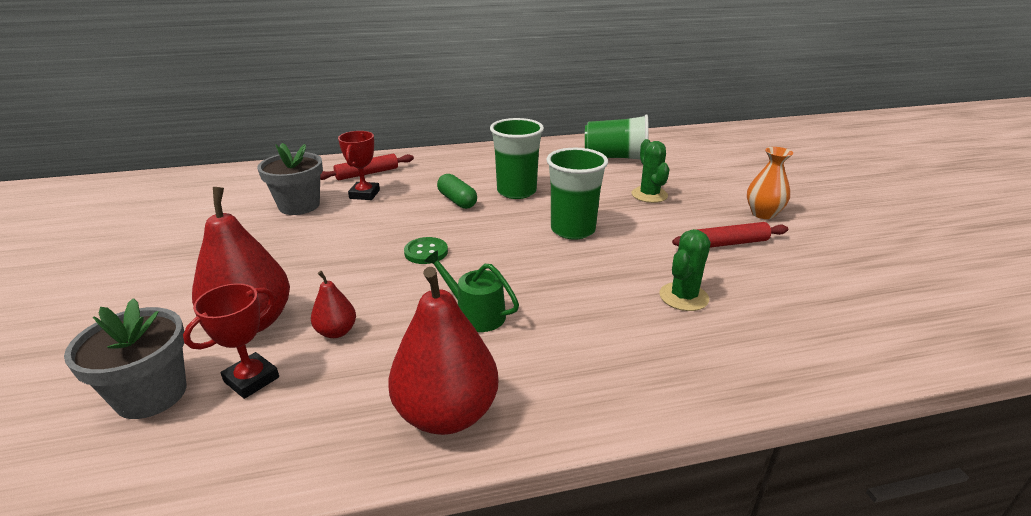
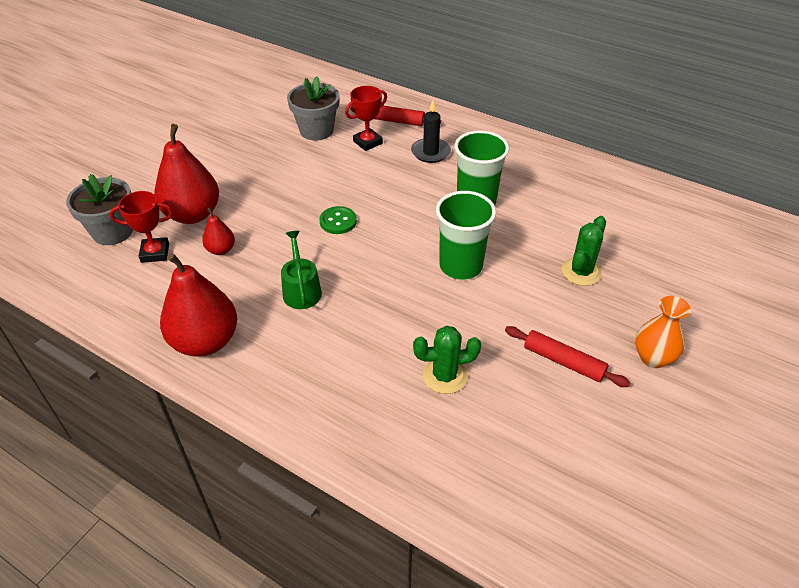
camera: 45 degrees right, 15 degrees up
(431, 179) = (430, 152): none -> black candle
(457, 201) = (420, 185): green capsule -> none
(615, 157) = (622, 213): green cup -> none

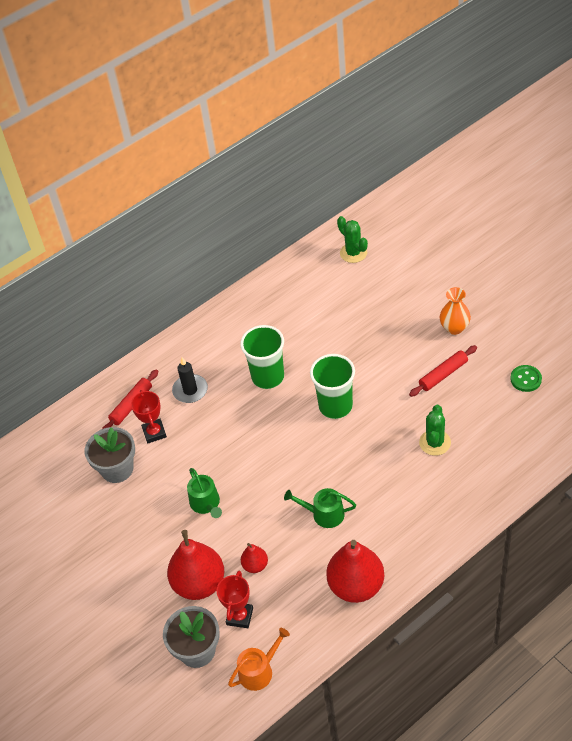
camera: 65 degrees left, 5 degrees up
(88, 283) = (259, 670): none -> orange watering can
(291, 196) = (206, 503): none -> green watering can
(338, 221) = (253, 475): green button -> green button (526, 379)
(581, 272) = (367, 337): green cactus -> green cactus (353, 253)

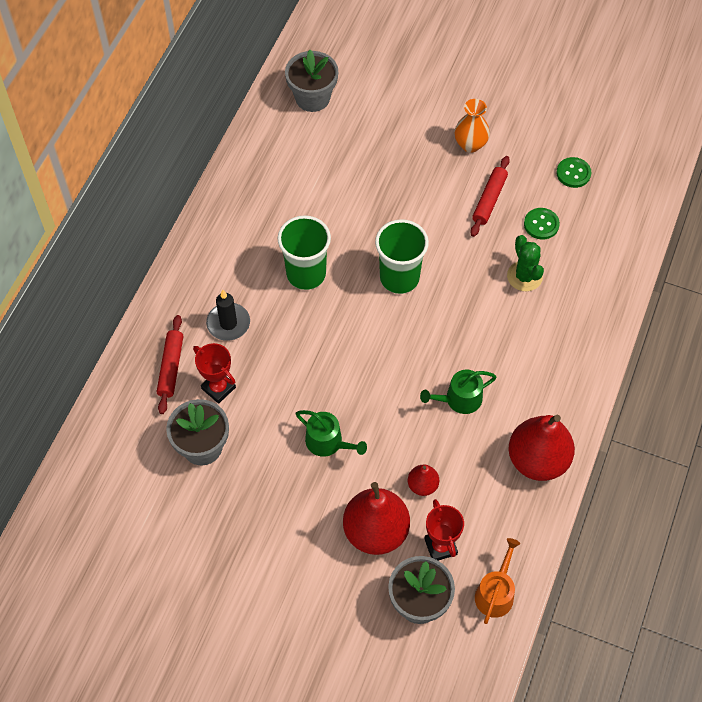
camera: 35 degrees left, 10 degrees up
(353, 253) = (312, 98): green cactus -> grey flower pot
(474, 408) = (541, 224): none -> green button

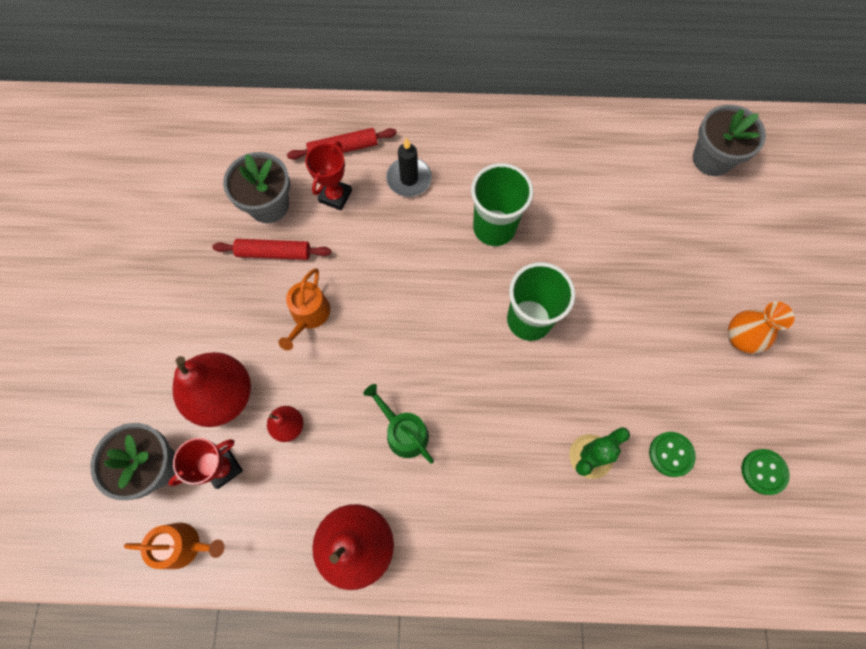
camera: 70 degrees right, 10 degrees up
(328, 442) = (309, 315): green watering can -> orange watering can
(489, 200) = (675, 383): red rolling pin -> red rolling pin (274, 253)

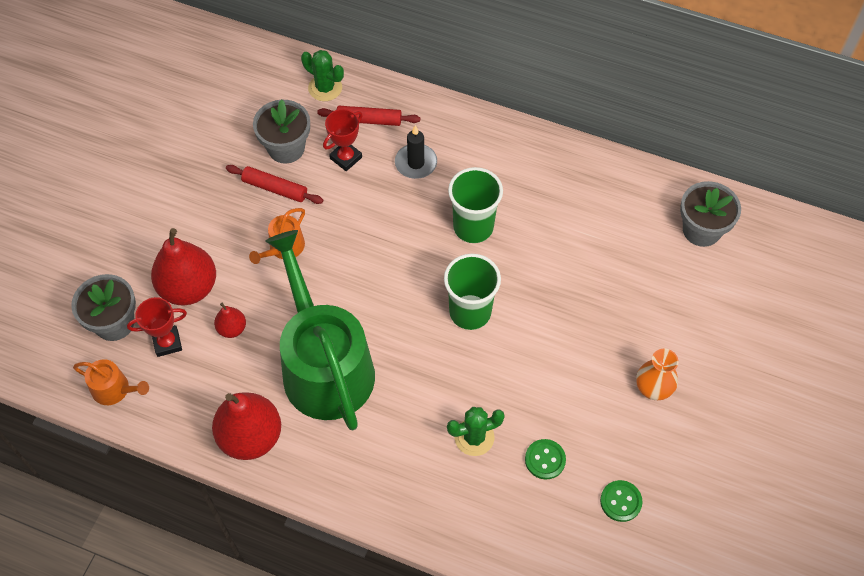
camera: 20 degrees right, 10 degrees down
(284, 128) = (325, 88): none -> green cactus
(403, 432) = (324, 365): green watering can -> green watering can, size x2.46

